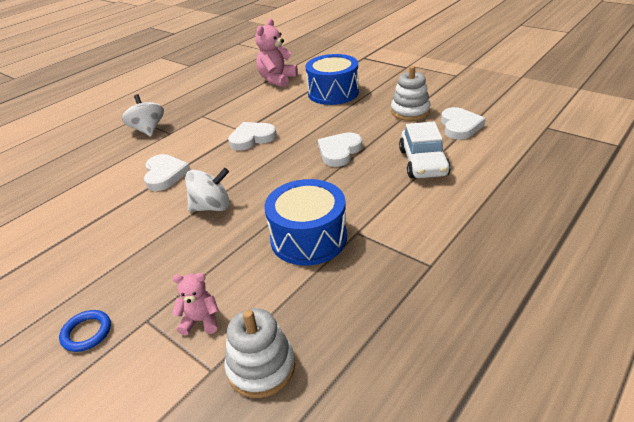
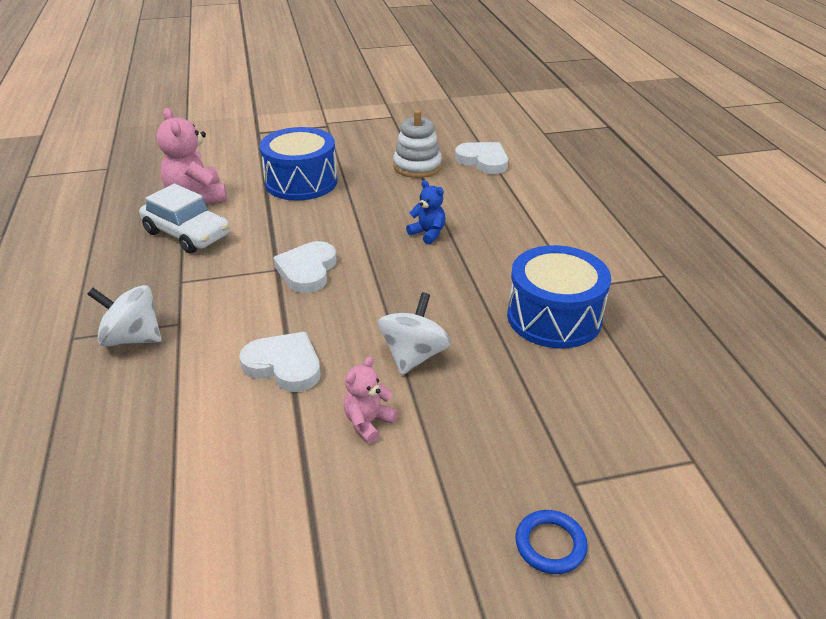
camera: 55 degrees left, 0 degrees up
(201, 321) = (613, 440): pink teddy bear -> pink teddy bear (368, 423)
(261, 367) = (715, 425): white stacking toy -> none
(339, 152) = (428, 234): white heart -> blue teddy bear
(423, 162) = (514, 204): white car -> white car (187, 234)

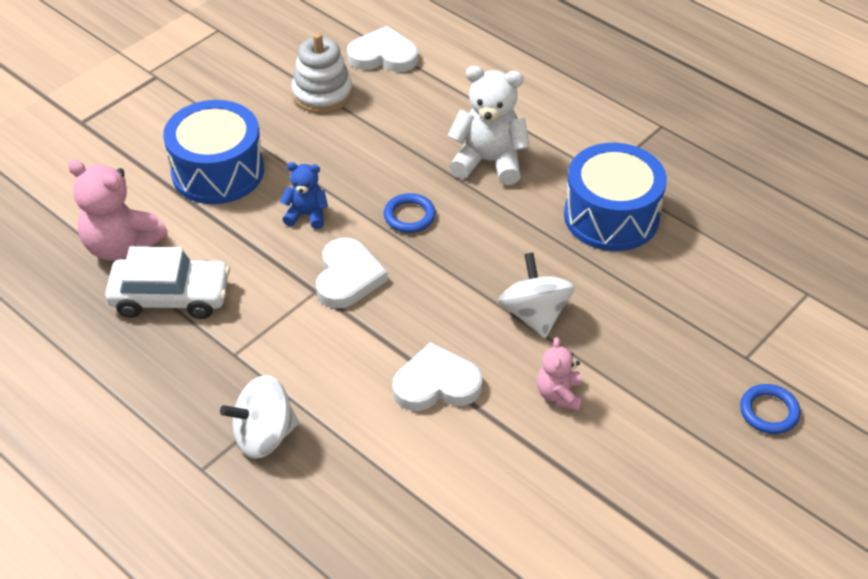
camera: 35 degrees left, 10 degrees up
(307, 270) = (347, 277): white heart -> white heart turned 150 degrees counterclockwise
(394, 253) = (409, 216): none -> blue ring
(428, 234) = (419, 177): blue teddy bear -> blue teddy bear (306, 215)
(491, 244) = (489, 161): none -> white teddy bear

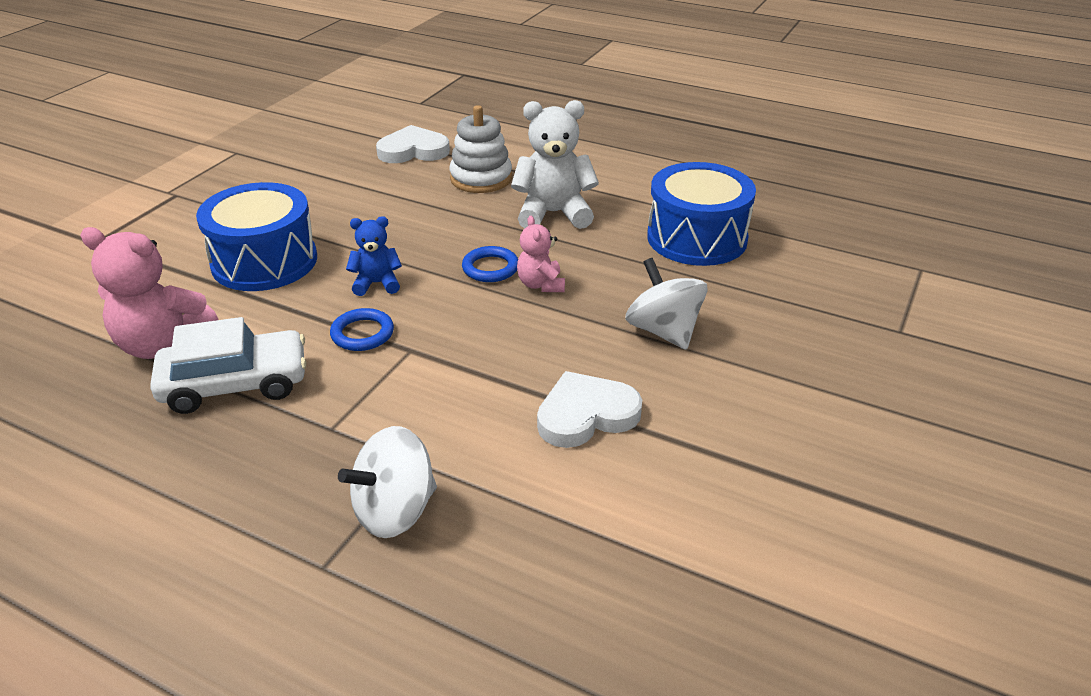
camera: 15 degrees left, 10 degrees down
(322, 94) = (361, 186): white stacking toy -> white stacking toy (481, 178)
(347, 277) = (443, 331): white heart -> none
(559, 395) = (729, 400): pink teddy bear -> pink teddy bear (541, 285)
(769, 412) = (955, 375): blue ring -> blue ring (362, 333)

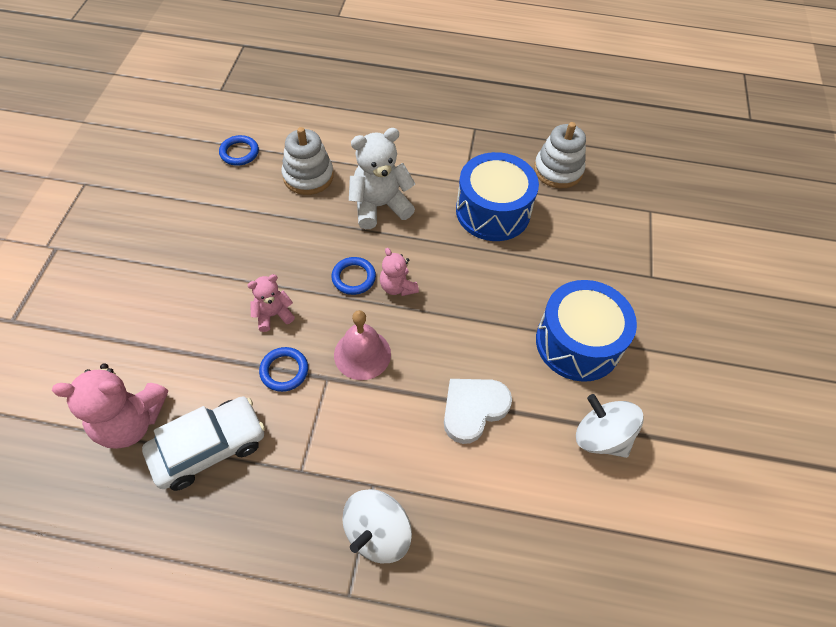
camera: 20 degrees left, 20 degrees up
(264, 261) = (171, 311): blue drum -> blue drum (578, 343)
(377, 284) = (273, 315): blue teddy bear -> pink teddy bear
(413, 151) = (239, 153): white heart -> blue ring
(466, 336) = (362, 354): none -> pink bell
(663, 331) = (499, 314): white spinning top -> white spinning top (601, 437)
(801, 215) = (558, 170): none -> white stacking toy

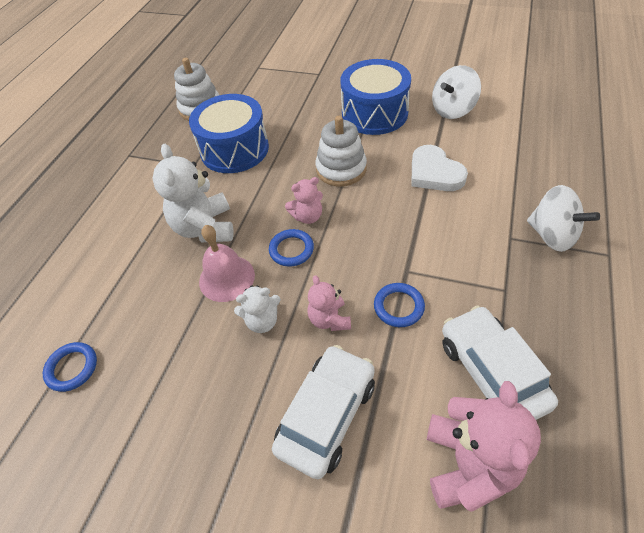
camera: 75 degrees left, 5 degrees down
(183, 319) = (326, 415): none -> white car
(274, 265) = (262, 321): none -> white teddy bear
(308, 176) = (141, 291): white stacking toy -> white stacking toy (341, 169)
(362, 354) = (381, 243): pink bell -> pink bell (227, 278)

